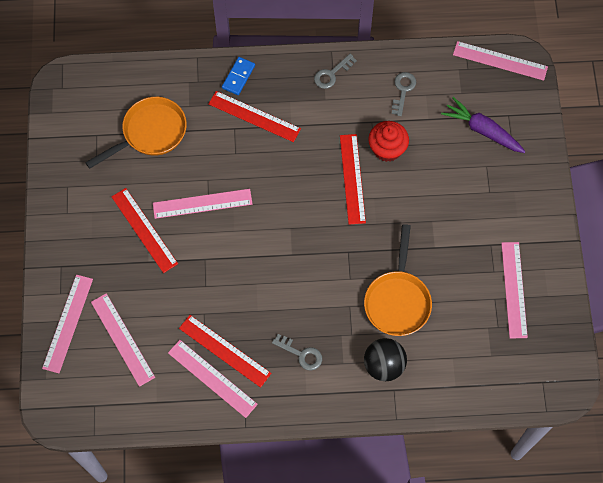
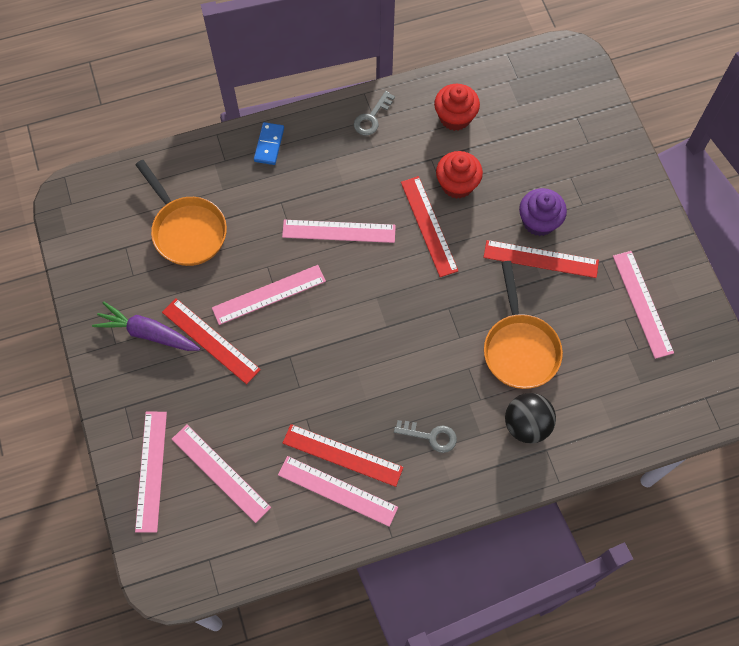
camera: 15 degrees left, 0 degrees up
(150, 133) = (187, 230): orange pan -> orange pan turned 105 degrees clockwise
(254, 116) = (299, 183): red ruler -> red ruler (541, 259)
(403, 90) = (455, 117): grey key -> red cupcake
(447, 197) = (539, 221): none -> purple cupcake
(482, 130) = (554, 139): purple carrot -> purple carrot (148, 333)
(500, 61) = (549, 61): pink ruler -> pink ruler (339, 231)

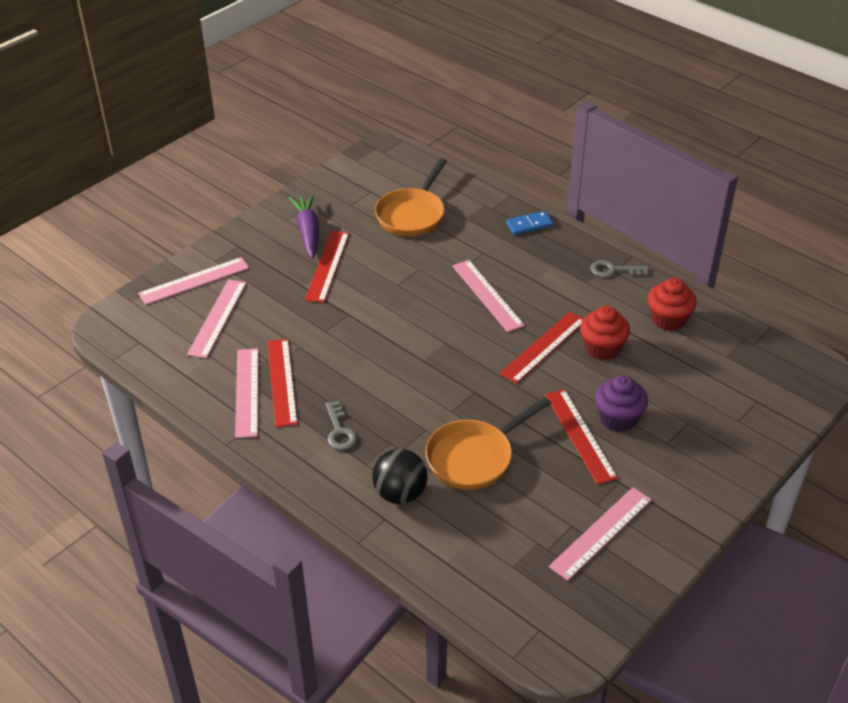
camera: 60 degrees right, 25 degrees down
(269, 295) = (394, 280): pink ruler -> none

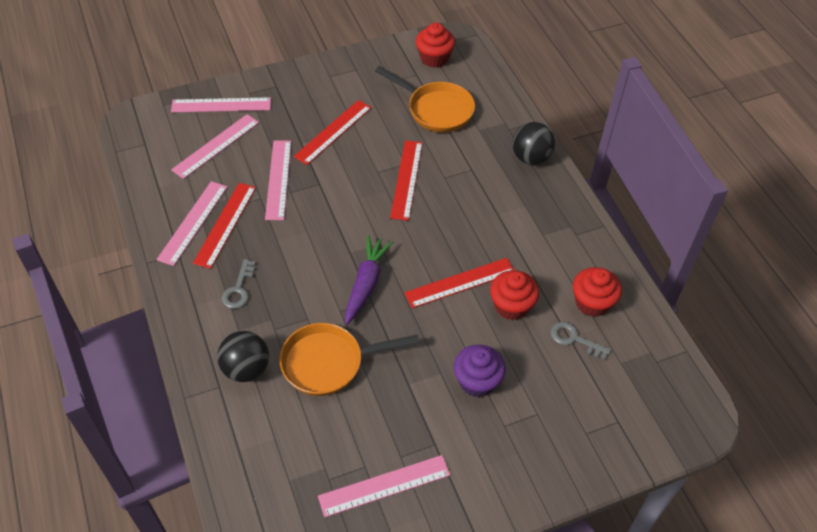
camera: 25 degrees right, 10 degrees up
(308, 232) = (339, 94): purple carrot -> purple carrot (366, 284)
(377, 172) = (434, 58): none -> red cupcake
(412, 214) = (436, 110): orange pan -> orange pan turned 105 degrees counterclockwise
(487, 295) = (446, 212): pink ruler -> pink ruler (278, 179)
(529, 225) = (530, 158): blue domino -> black ball
(580, 435) = (432, 383): red ruler -> red ruler (407, 179)
(614, 270) = (576, 233): grey key -> grey key (574, 339)

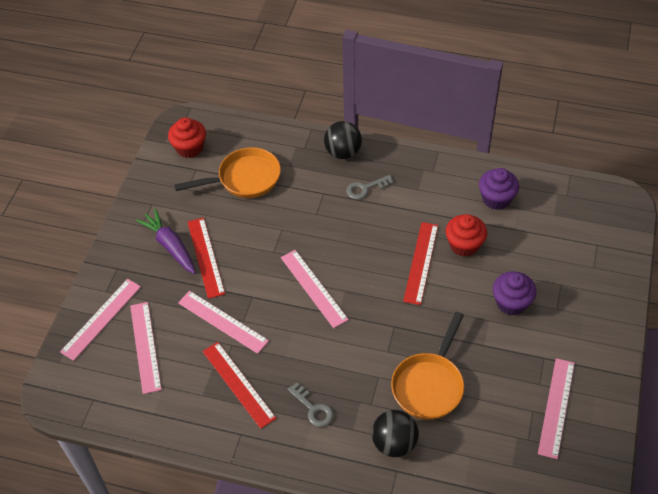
camera: 50 degrees left, 0 degrees up
(193, 222) = (216, 406): pink ruler -> pink ruler (314, 288)
(366, 284) = (376, 320): purple carrot -> purple carrot (170, 246)
(407, 179) = (298, 238): red ruler -> none
(574, 339) = (518, 227): grey key -> grey key (365, 188)
(592, 303) = (496, 199): red cupcake -> purple cupcake

